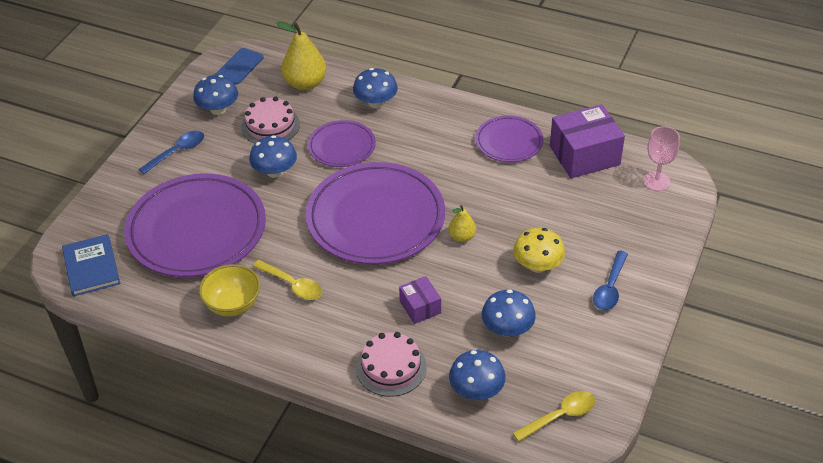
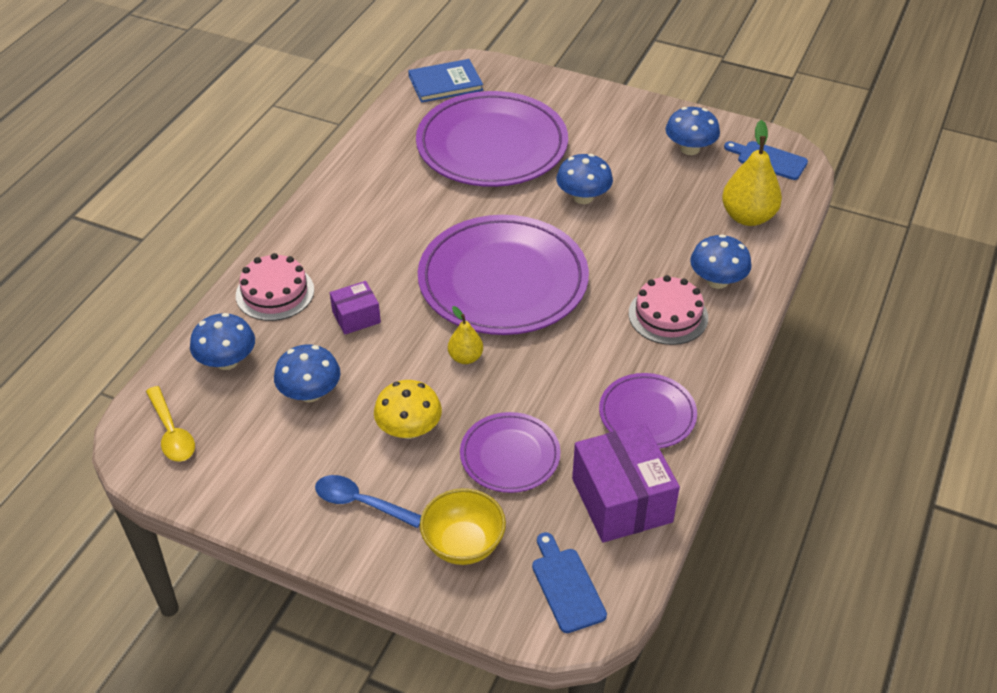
camera: 90 degrees right, 0 degrees up
(177, 152) = (614, 124): blue spoon -> none
(233, 304) = (383, 176): yellow bowl -> yellow bowl (463, 544)
(270, 125) = (664, 191): pink cake -> pink cake (668, 315)
(292, 285) = (404, 217): yellow spoon -> none
(342, 146) = (629, 251): purple plate -> purple plate (510, 455)
(656, 181) = (566, 586): pink goblet -> blue cutting board

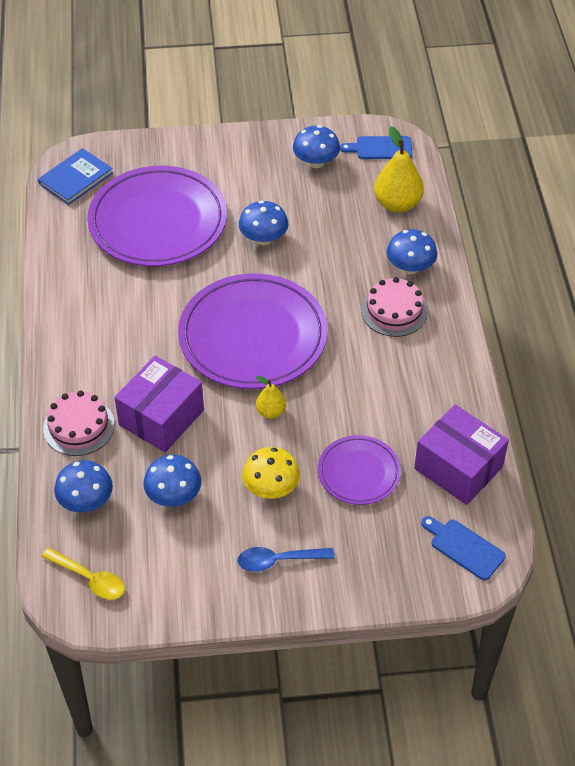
camera: 30 degrees left, 5 degrees up
(356, 317) = (161, 417): purple box -> purple box, size x1.87
(463, 544) = (374, 554): yellow bowl -> none
(647, 414) = (432, 395): purple plate -> none

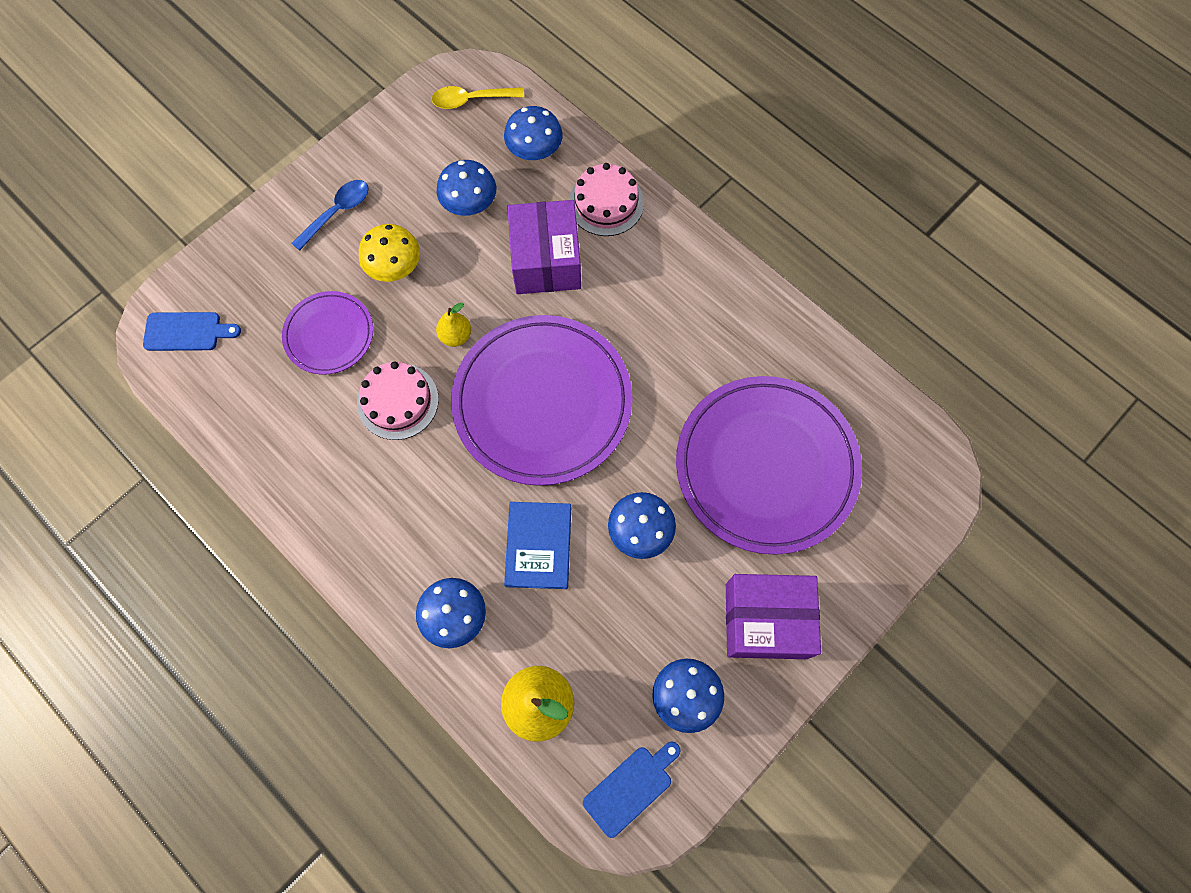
camera: 140 degrees right, 20 degrees up
(76, 178) = (906, 454): blue book -> blue book (538, 546)
(394, 311) = (428, 541): pink cake -> pink cake (398, 401)
(458, 468) = (241, 405): purple box -> purple box (766, 621)

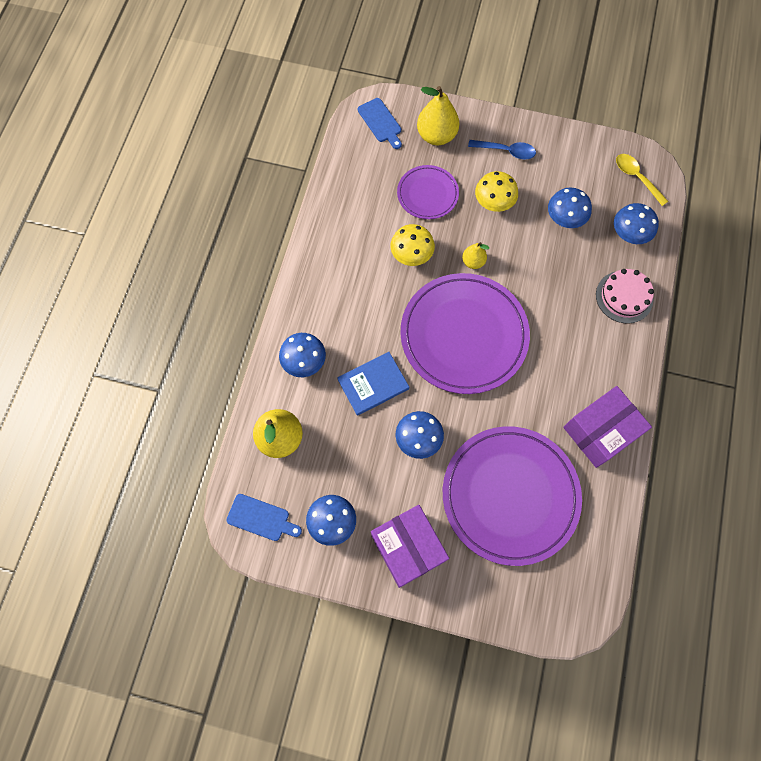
camera: 60 degrees right, 0 degrees up
(257, 277) = (436, 136): none -> yellow pear
(398, 401) = (411, 255): pink cake -> yellow mushroom
(546, 260) = (558, 284): purple box -> purple box (600, 432)

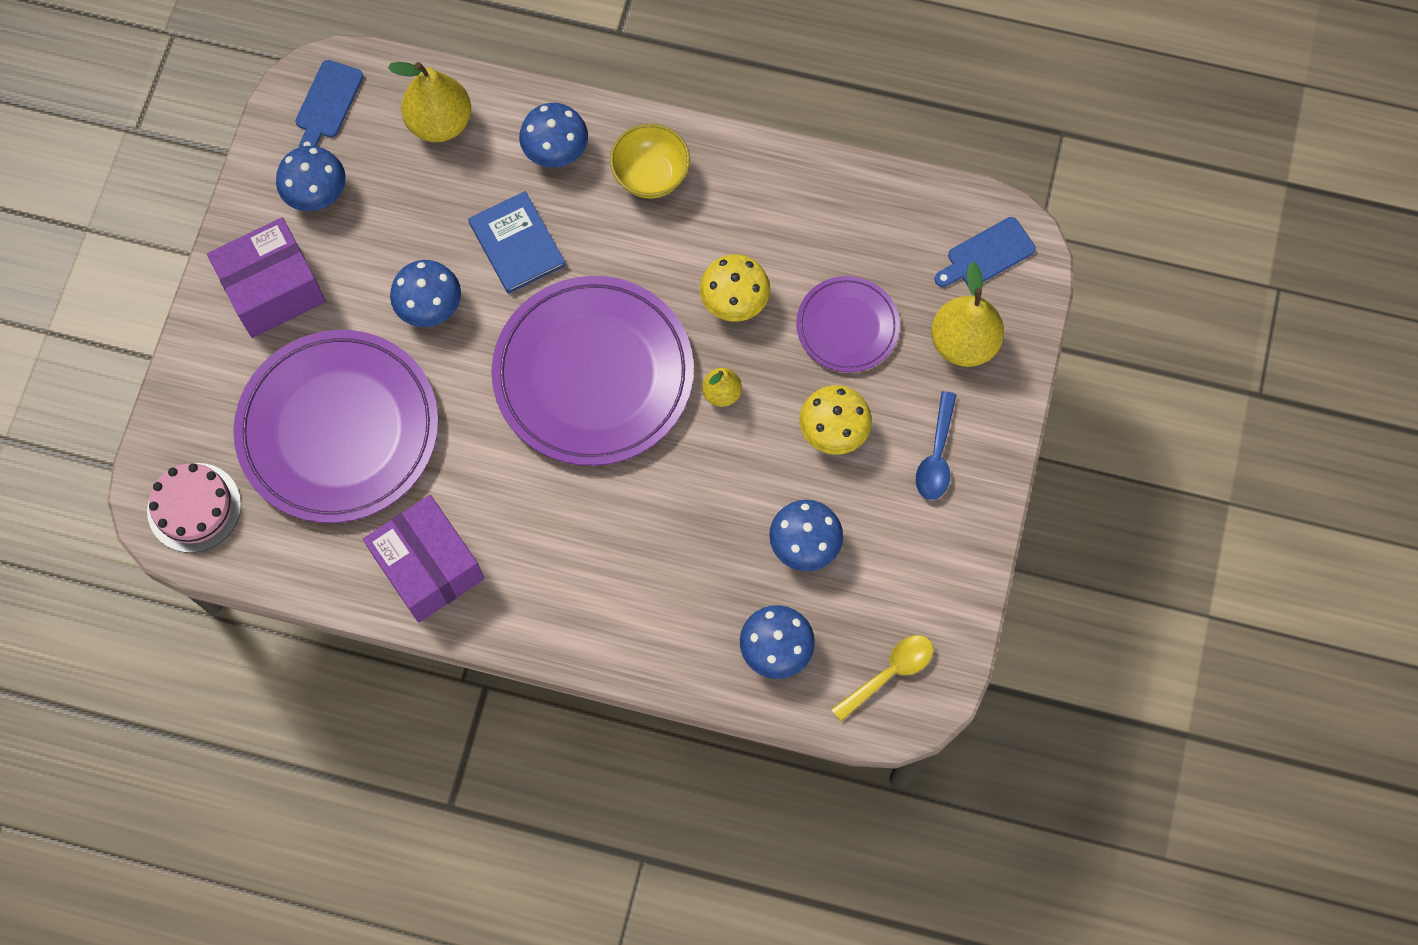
camera: 90 degrees right, 0 degrees up
(325, 303) = (651, 175): none -> yellow bowl
(624, 297) = (657, 627): pink cake -> pink cake (194, 507)

